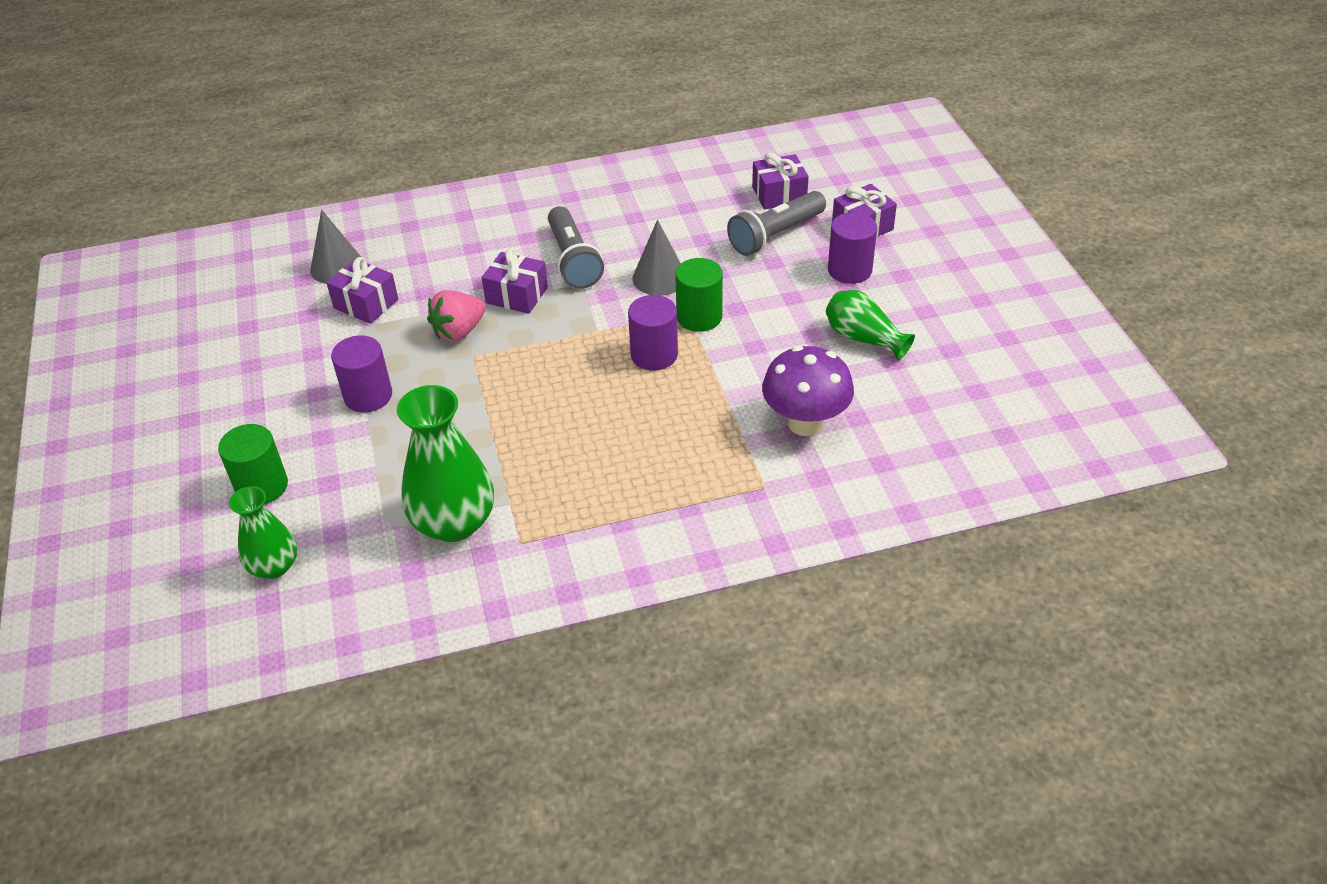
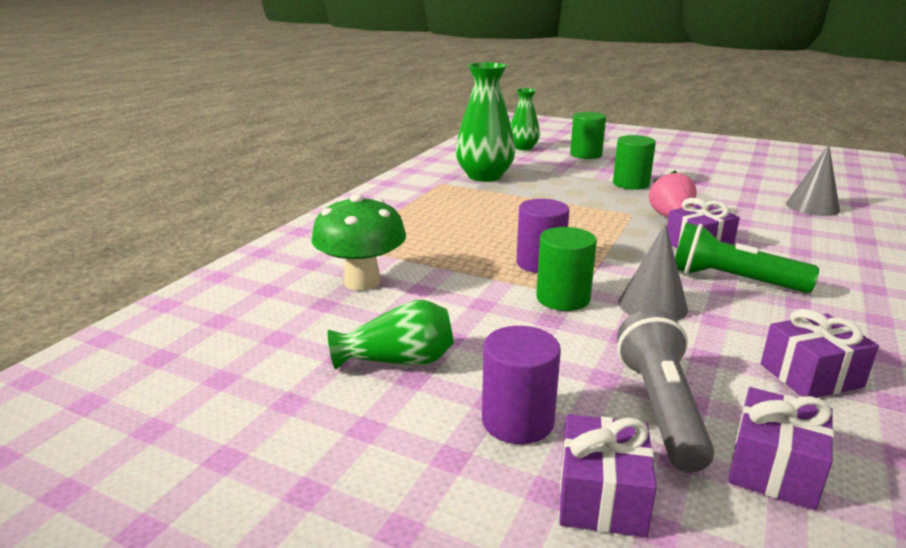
camera: 130 degrees right, 20 degrees down
(366, 304) = (745, 203): purple gift -> purple gift (811, 375)
(368, 396) = (631, 184): purple cylinder -> green cylinder
(573, 260) = (732, 280): grey flashlight -> green flashlight
(805, 423) = (362, 282): purple mushroom -> green mushroom

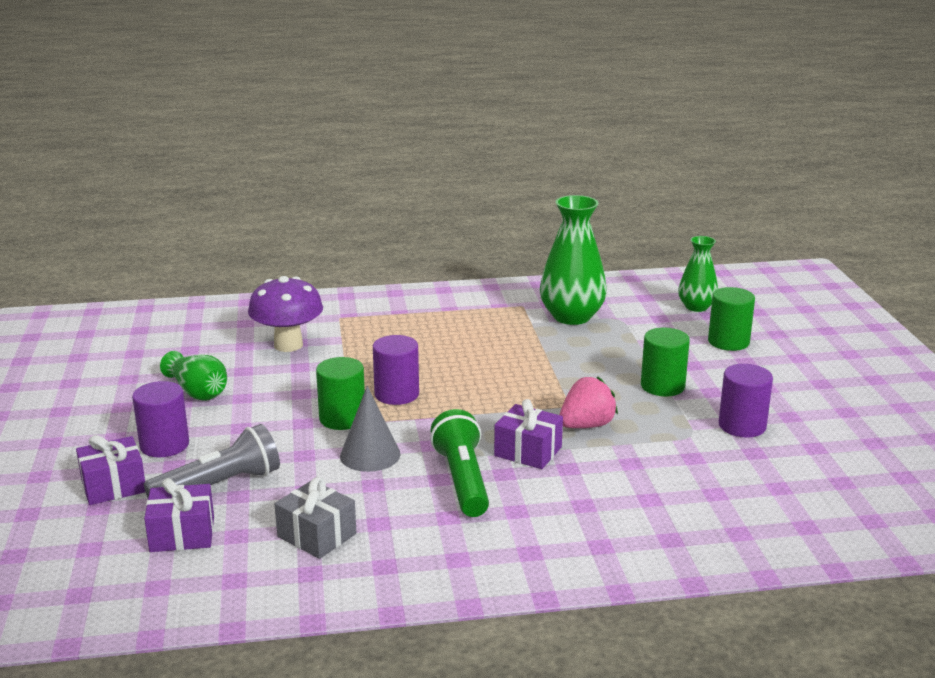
camera: 55 degrees right, 0 degrees up
(362, 282) = (288, 345): green mushroom -> purple mushroom
(710, 182) = (742, 426): none -> purple cylinder
(811, 375) = (317, 535): purple gift -> grey gift
(812, 207) = (744, 497): grey cone -> none

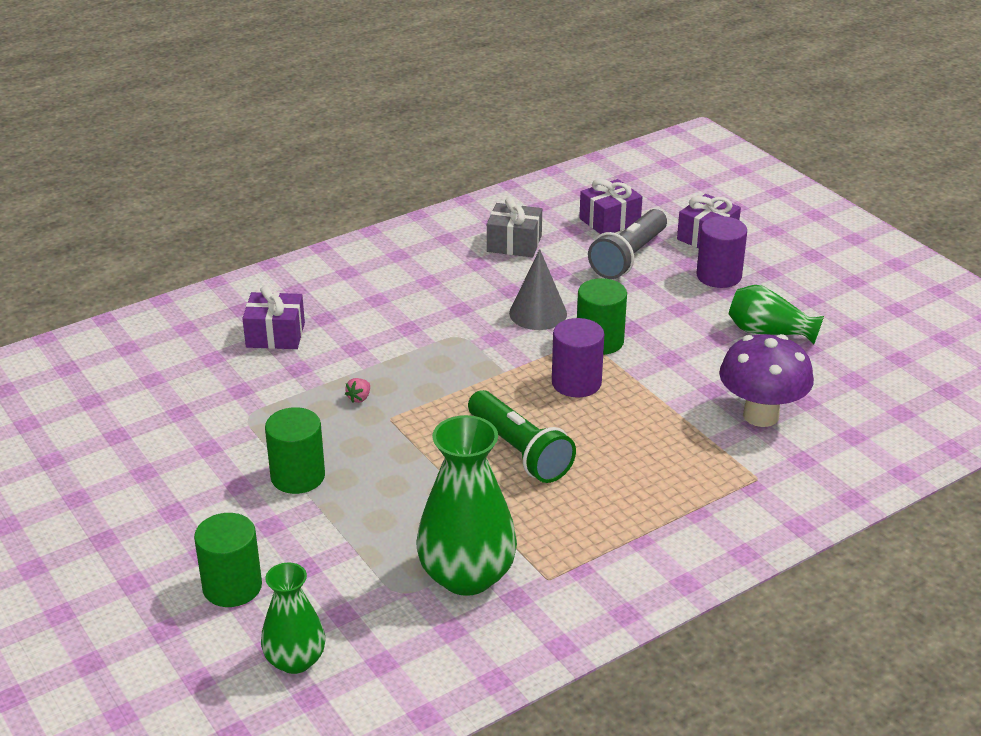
camera: 155 degrees right, 10 degrees up
(462, 480) = (439, 312): green flashlight -> green flashlight (519, 451)
(528, 451) = (400, 354): purple gift -> purple gift (275, 335)
(586, 425) = (359, 398): pink strawberry -> pink strawberry, size x0.45
(742, 426) = (196, 442): purple cylinder -> none

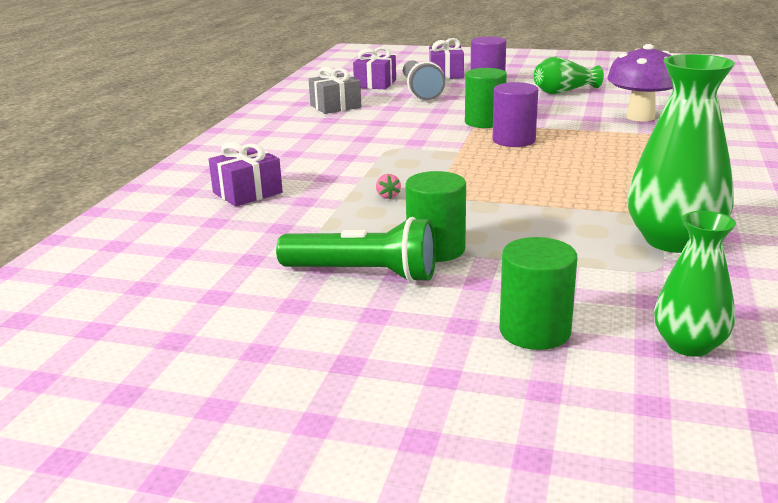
camera: 40 degrees left, 10 degrees down
(519, 451) = (554, 176): green flashlight -> green flashlight (363, 274)
(538, 313) = (419, 124): grey cone -> none

